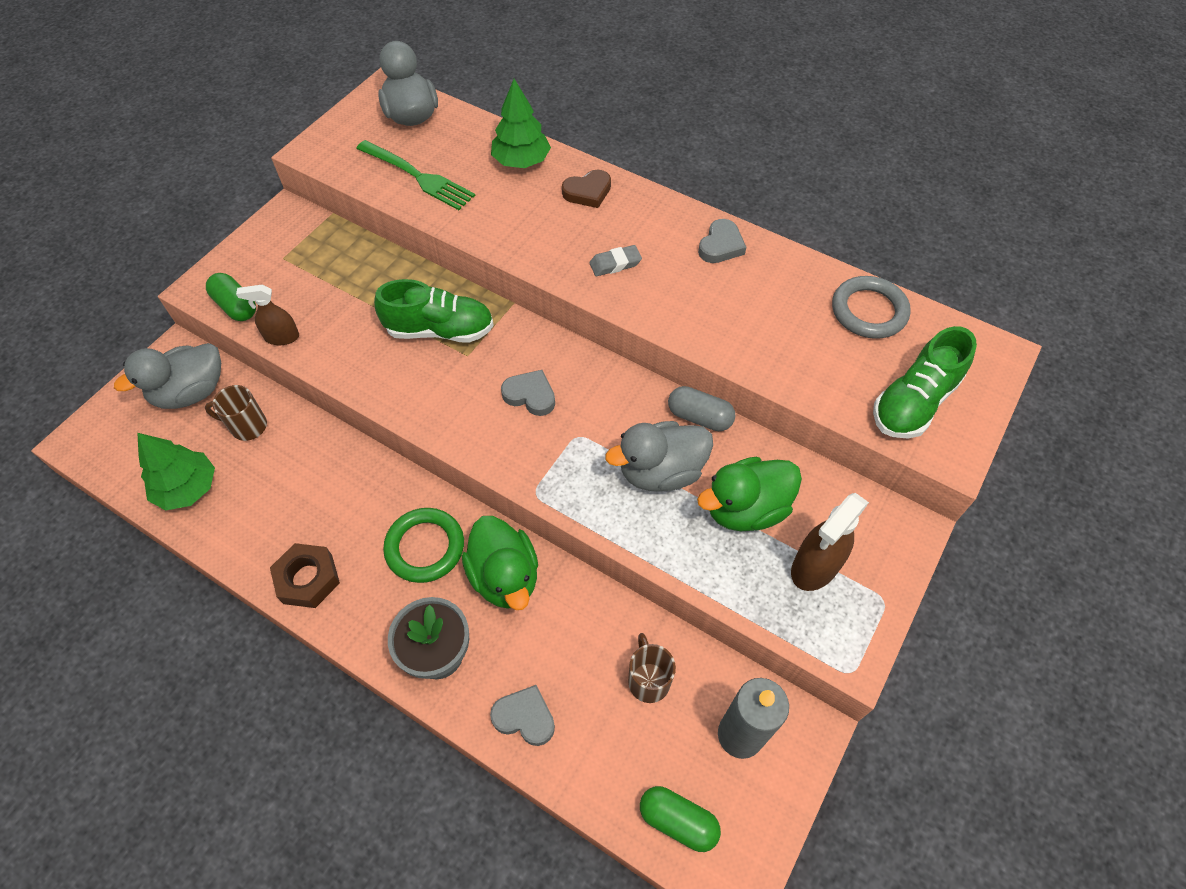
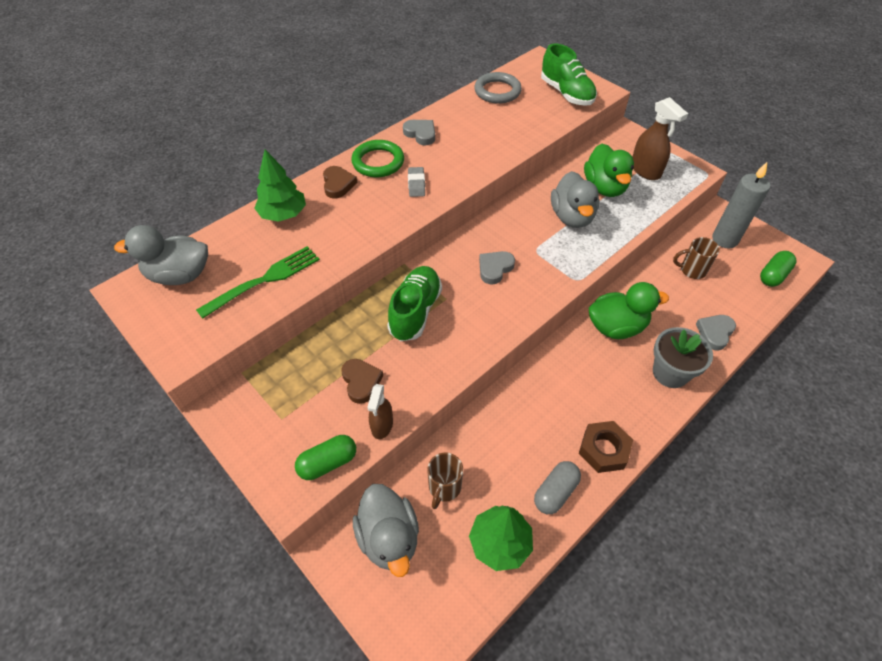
camera: 75 degrees left, 5 degrees down
(334, 307) = (361, 382): none -> brown heart
(425, 547) = (587, 369): green ring -> green ring (378, 162)
(699, 417) = (535, 191): grey capsule -> grey capsule (555, 492)

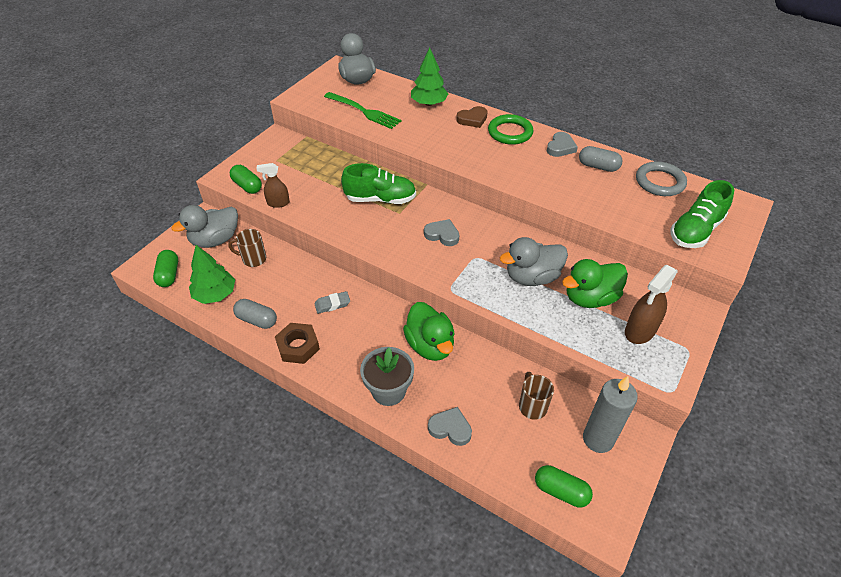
camera: 75 degrees right, 5 degrees down
(361, 382) = (311, 186): brown heart -> none
(416, 184) = (494, 157): grey eraser -> grey eraser (332, 304)
(445, 611) = (169, 275): none -> green capsule
(461, 119) = (598, 166): none -> grey capsule

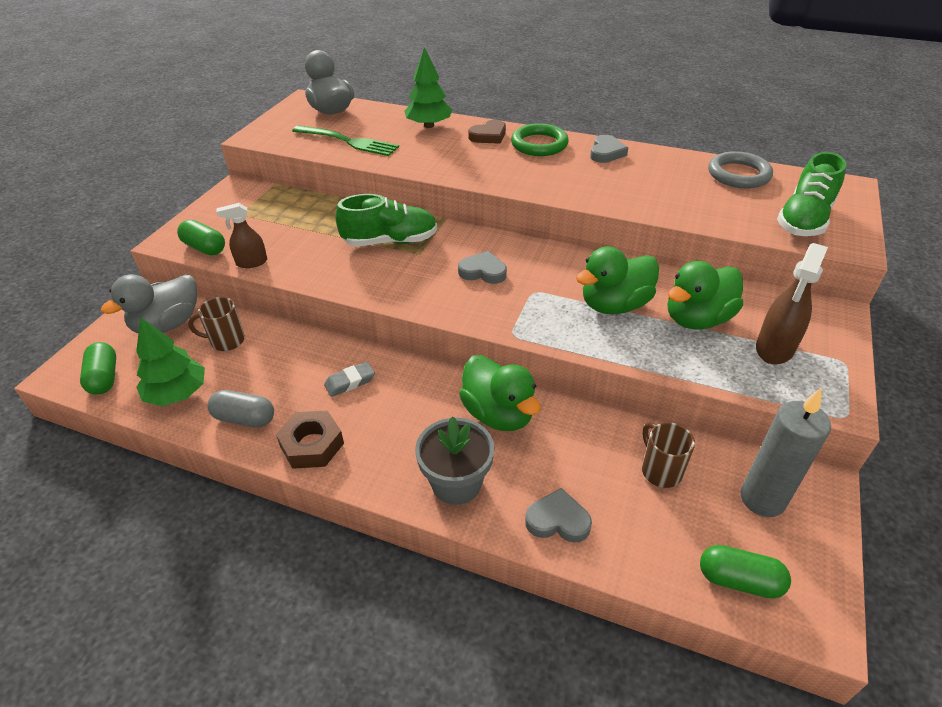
camera: 10 degrees left, 5 degrees down
(532, 277) = (614, 305): grey duck -> green duck
(598, 166) = (659, 167): grey capsule -> none

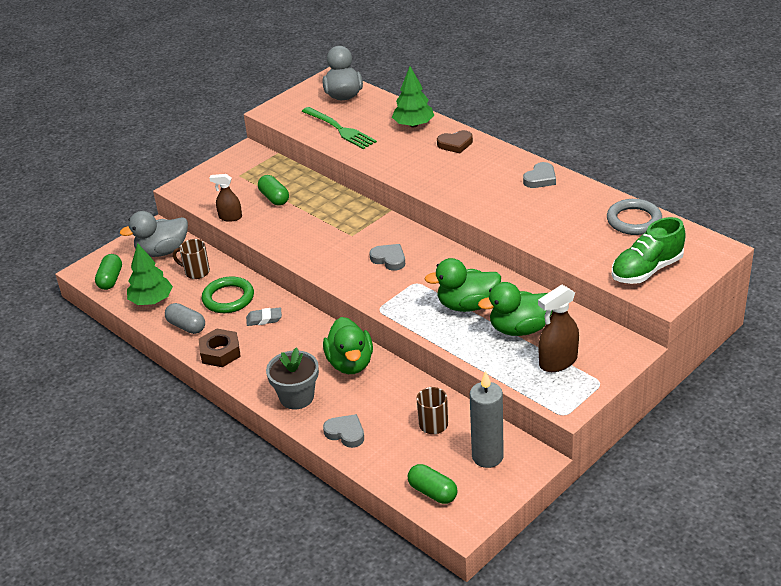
camera: 25 degrees right, 5 degrees down
(204, 248) = (203, 199): green capsule -> green capsule (274, 198)
(390, 241) = (336, 221): green shoe -> none
(539, 144) = (491, 160): green ring -> green ring (228, 298)

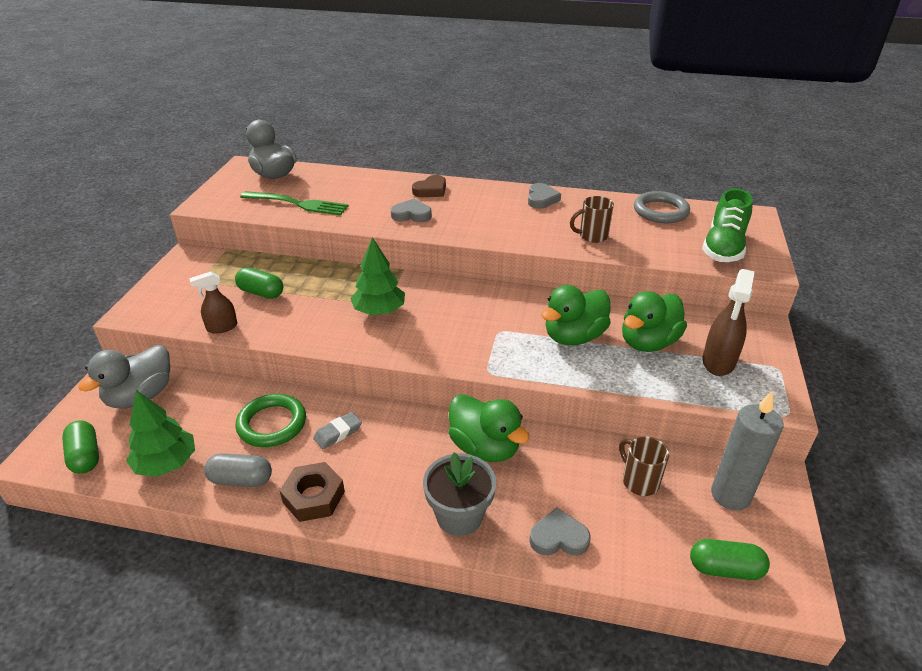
camera: 35 degrees left, 0 degrees up
(196, 272) = (205, 406): brown mug -> brown mug (592, 236)
(389, 259) = (448, 317): grey heart -> grey heart (411, 215)
(413, 125) = (372, 184): green tree -> green tree (379, 311)

